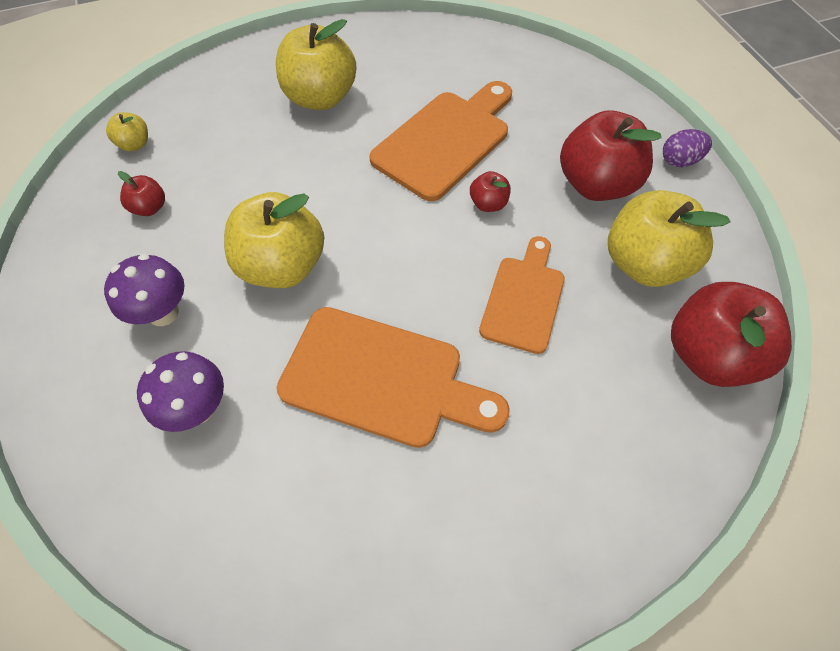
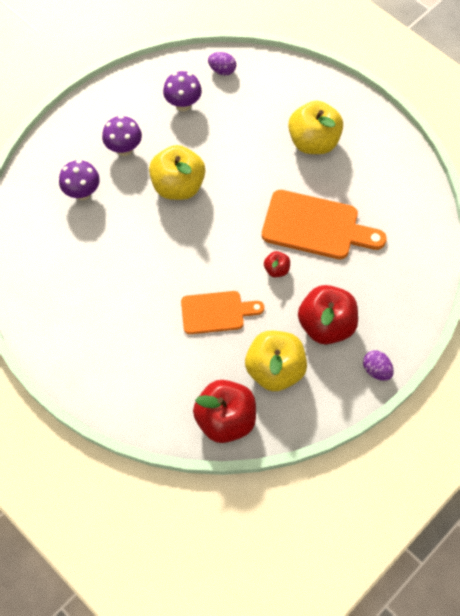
camera: 65 degrees right, 5 degrees up
(135, 144) = (222, 70): yellow apple -> purple egg
(150, 208) = (183, 104): red apple -> purple mushroom
(382, 379) = (134, 263): orange cutting board -> none

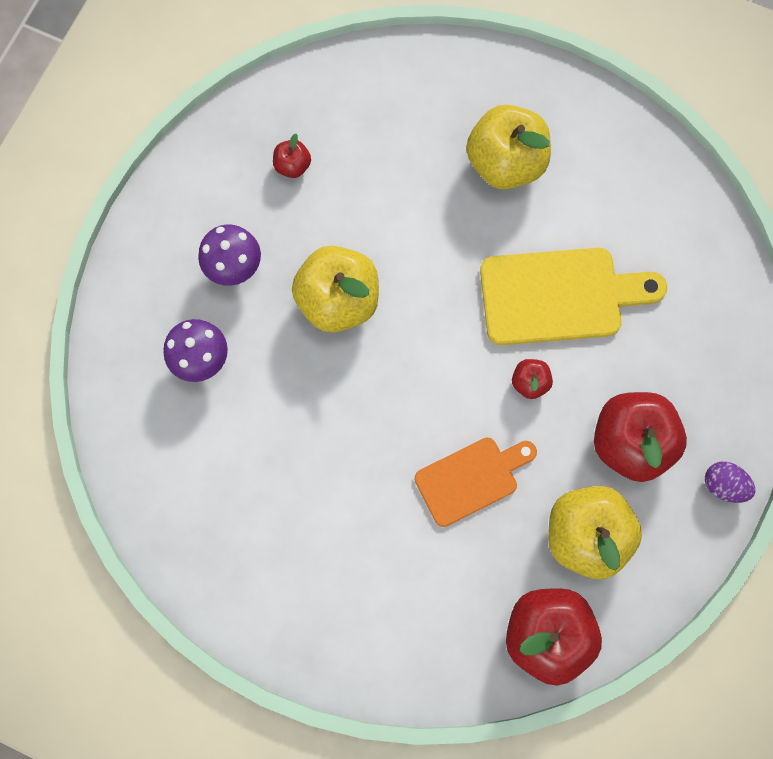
camera: 20 degrees left, 10 degrees up
(183, 104) = (292, 166): purple mushroom -> red apple
(222, 70) = (328, 91): purple egg -> none
(316, 226) = (560, 296): orange cutting board -> yellow cutting board

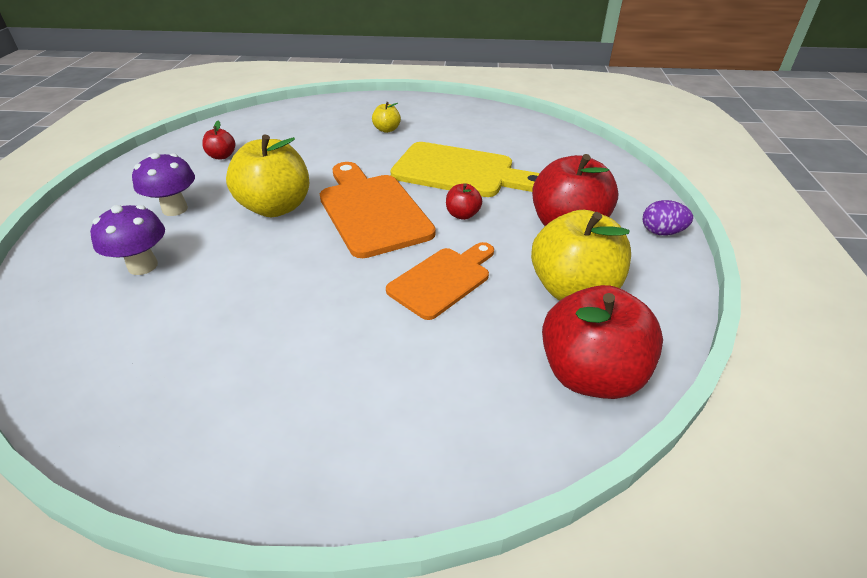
camera: 20 degrees left, 35 degrees down
(437, 341) = (372, 210): none -> orange cutting board
(505, 163) = (387, 129): yellow apple -> yellow apple, size x0.46
(560, 296) = (460, 172): yellow cutting board -> yellow cutting board turned 45 degrees clockwise

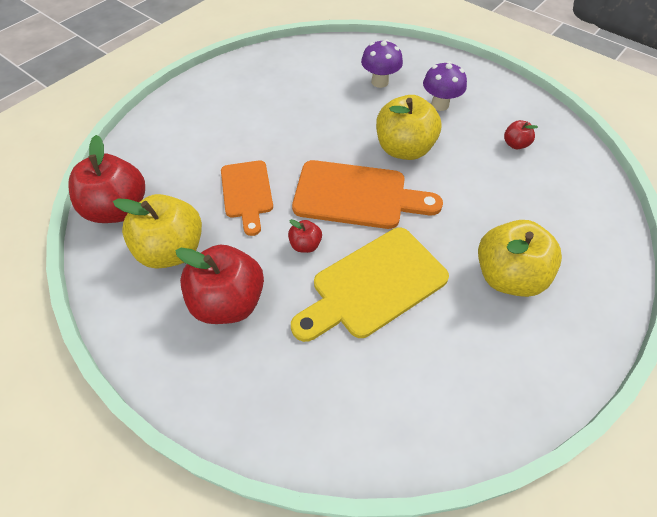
camera: 125 degrees right, 15 degrees up
(387, 129) = (507, 276): yellow apple -> yellow apple, size x2.16
(661, 232) = (158, 366): purple egg -> none

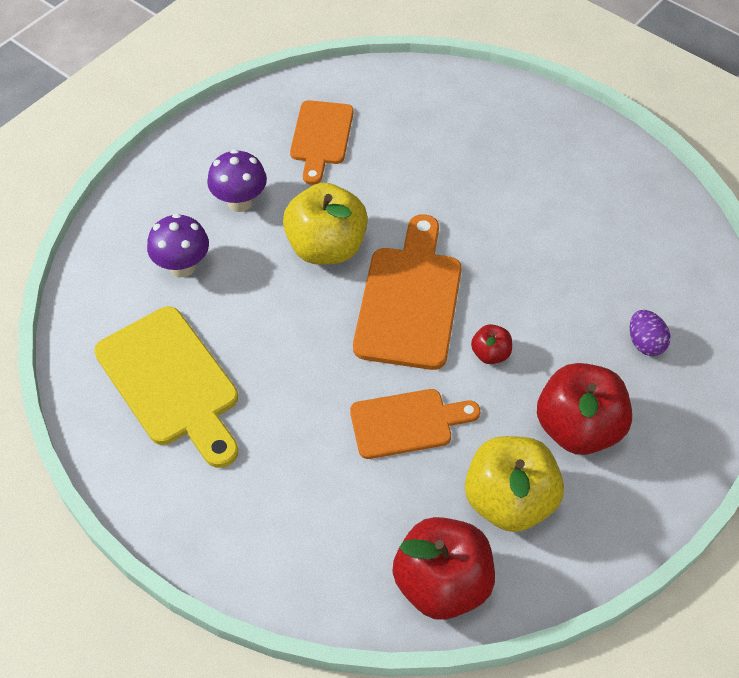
camera: 90 degrees left, 0 degrees up
(314, 366) = (645, 343): none -> purple egg
(373, 285) = (541, 289): yellow cutting board -> yellow cutting board (171, 383)
(507, 276) = (518, 174): yellow apple -> none
(515, 144) = (321, 137): red apple -> orange cutting board

